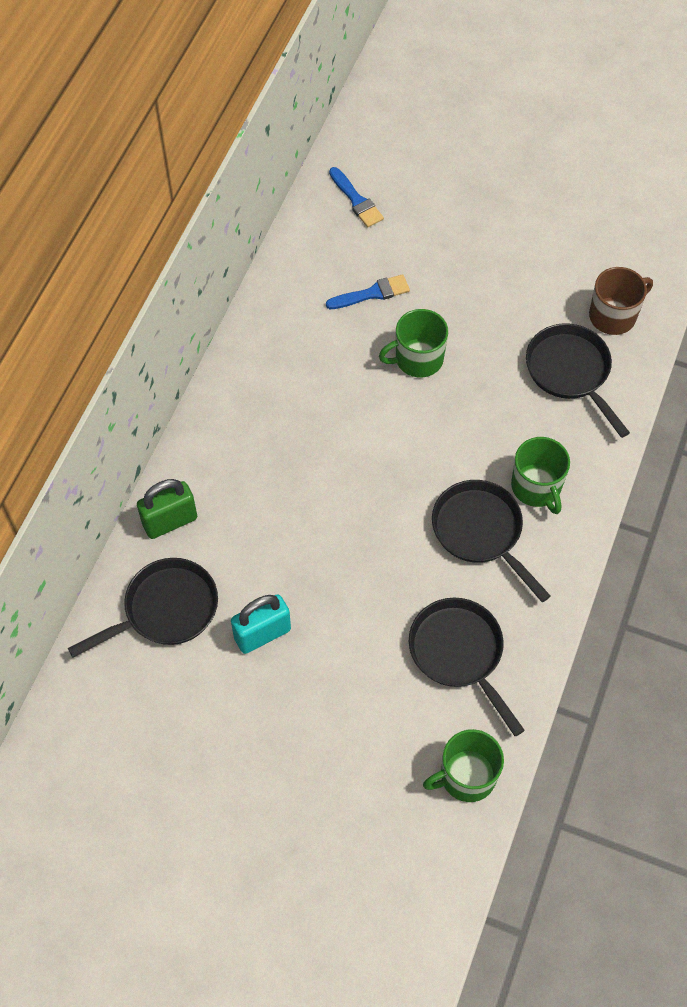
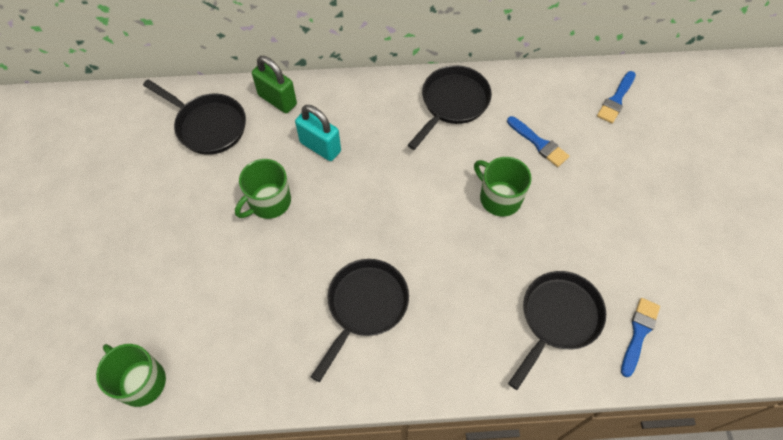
camera: 65 degrees right, 0 degrees up
(262, 634) = (212, 191): turquoise padlock -> turquoise padlock (320, 147)
(459, 653) = (248, 333): black pan -> black pan (452, 103)
(536, 487) = (429, 334): green mug -> green mug (269, 202)
(613, 315) = (639, 333): brown mug -> blue brush

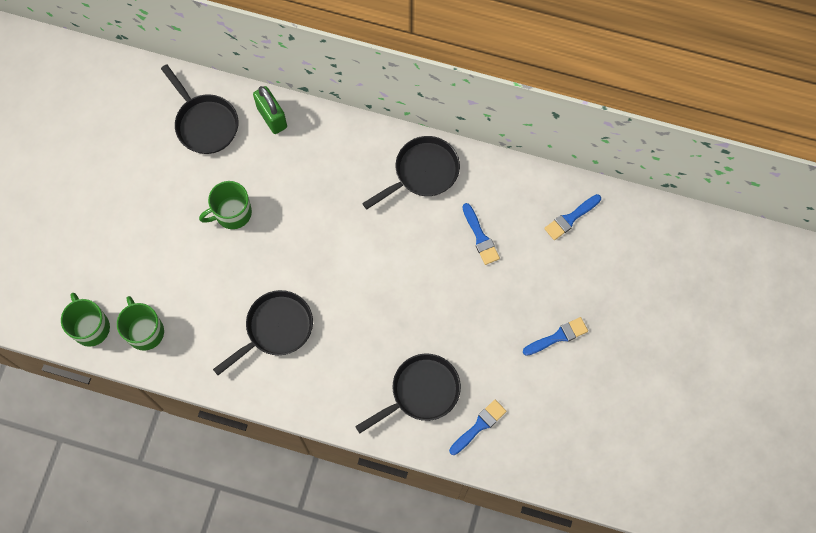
camera: 20 degrees right, 10 degrees up
(320, 147) = (292, 176): turquoise padlock -> none
(499, 198) = (422, 275): green mug -> green mug (145, 331)
(667, 211) = (558, 336): none -> blue brush

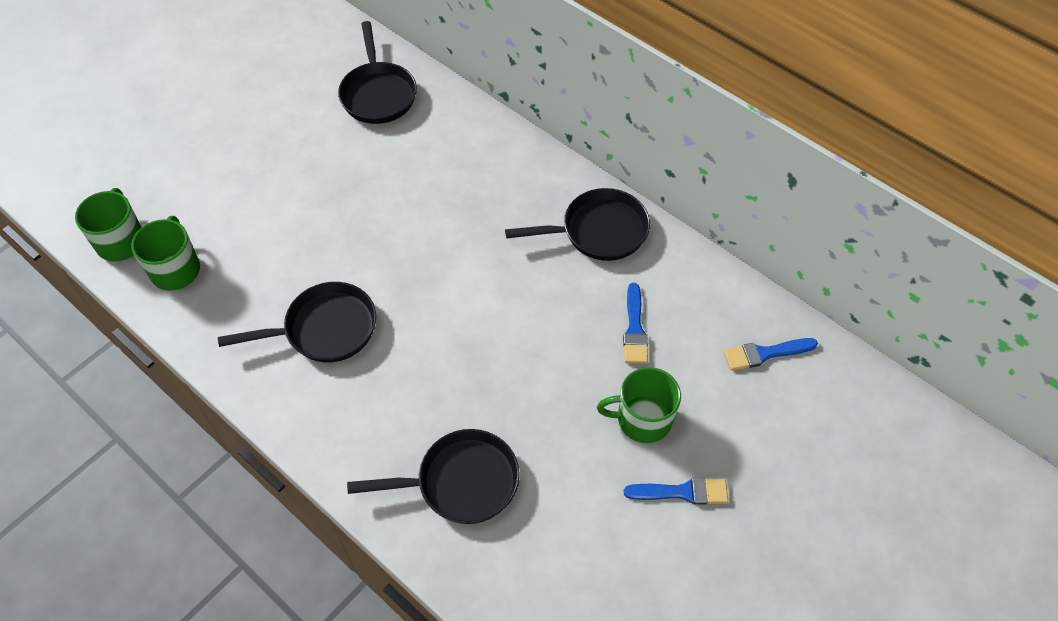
camera: 25 degrees right, 15 degrees down
(232, 213) = (352, 189): green mug -> green mug (642, 419)
(272, 117) = (454, 114): green padlock -> none
(479, 426) = (515, 562): blue brush -> none

